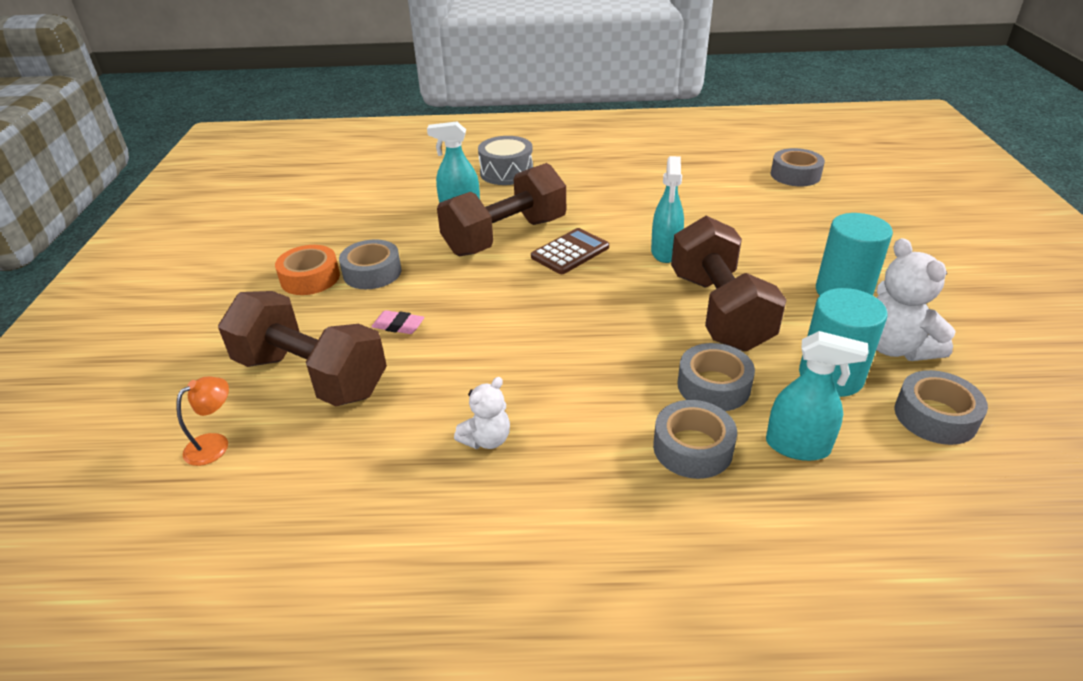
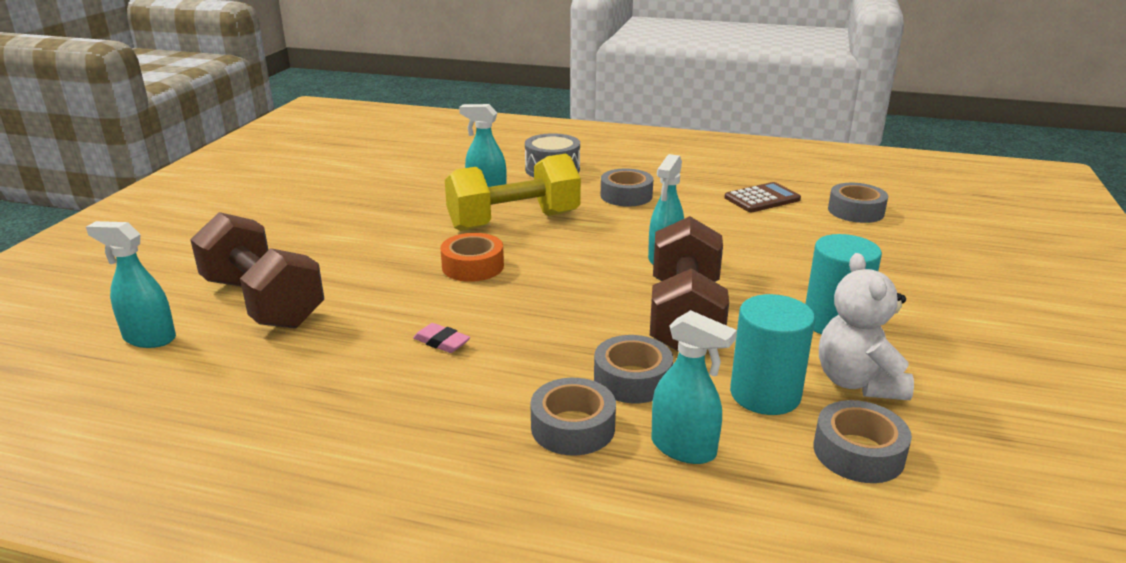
camera: 15 degrees right, 10 degrees down
(215, 444) = (149, 338): orange lamp -> turquoise spray bottle
(310, 278) = (314, 227): orange tape -> orange tape (473, 266)
(372, 272) = (371, 231): grey tape -> grey tape (626, 196)
(398, 326) = (365, 277): pink eraser -> pink eraser (441, 342)
(486, 439) = (380, 381): white teddy bear -> none
(505, 237) = (514, 221): brown dumbbell -> yellow dumbbell
(570, 252) = (567, 243): brown calculator -> brown calculator (762, 199)

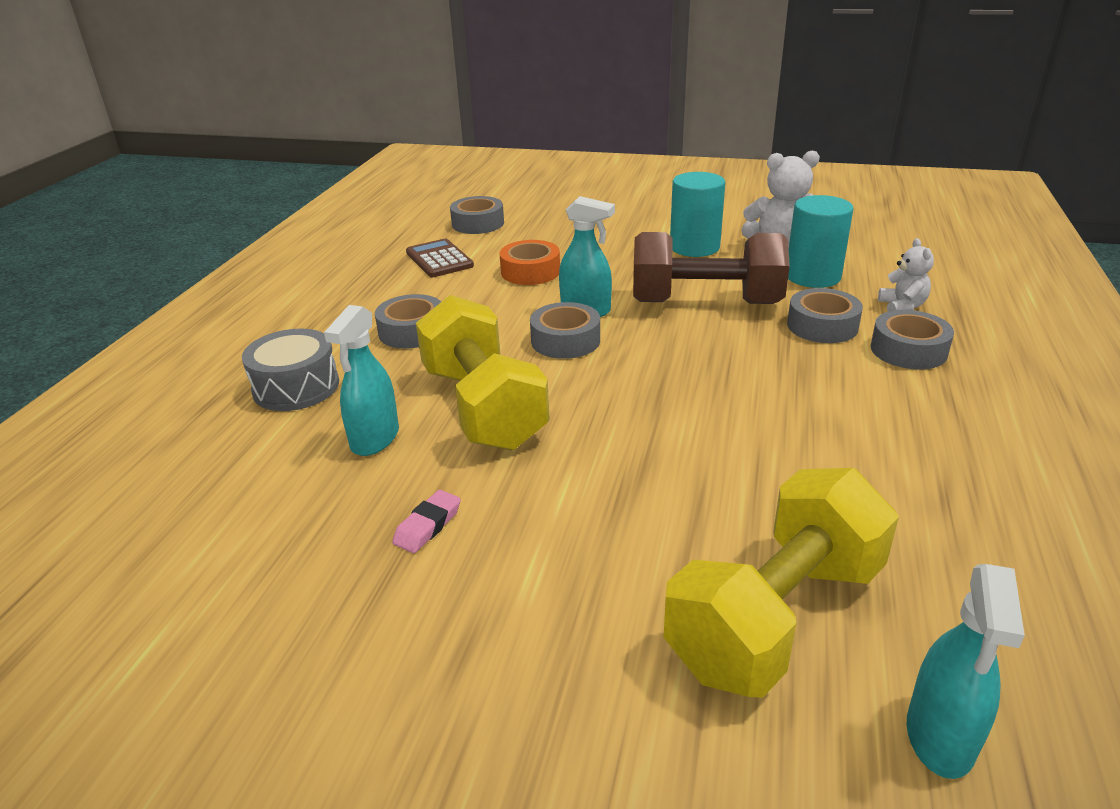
camera: 90 degrees left, 5 degrees up
(262, 302) = (776, 617): brown dumbbell -> yellow dumbbell
(441, 342) = (810, 432): pink eraser -> pink eraser (428, 526)
(473, 266) = (622, 428): orange tape -> orange tape (530, 272)
(683, 448) = (902, 307): turquoise spray bottle -> white teddy bear
(858, 452) = (864, 253): grey tape -> grey tape (565, 340)

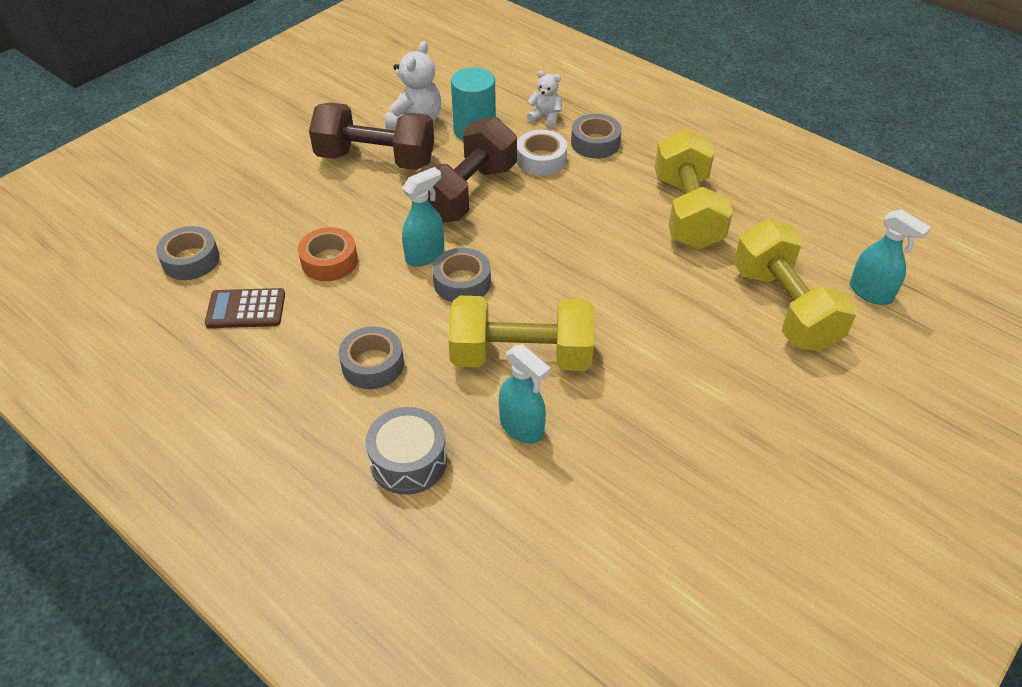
camera: 65 degrees left, 15 degrees up
(428, 526) = (639, 423): pink eraser -> none
(694, 247) = (375, 159): turquoise cylinder -> brown dumbbell
(822, 326) = (541, 160): grey tape -> white tape
(874, 458) = (687, 212): none -> yellow dumbbell

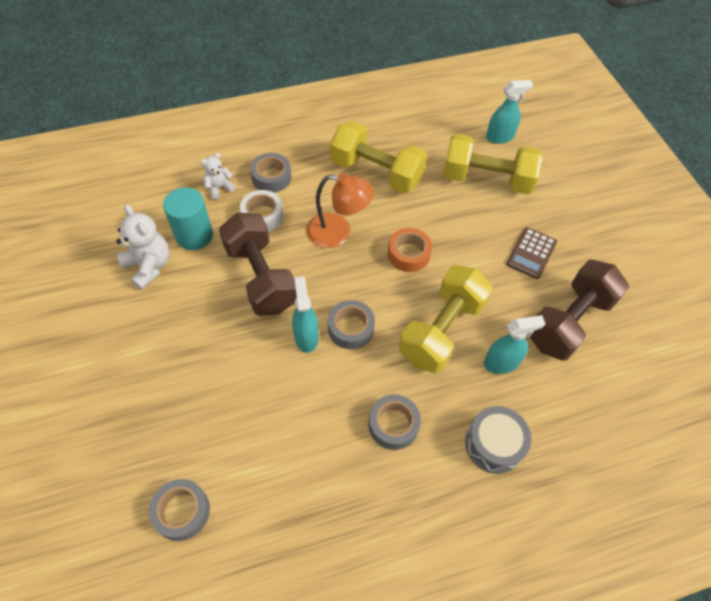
camera: 60 degrees left, 10 degrees up
(246, 309) = (275, 490): brown calculator -> brown calculator (531, 253)
(329, 261) = (265, 404): orange tape -> orange tape (408, 254)
(375, 159) = (171, 315): brown dumbbell -> brown dumbbell (569, 322)
(574, 220) = (338, 232): none -> orange lamp

